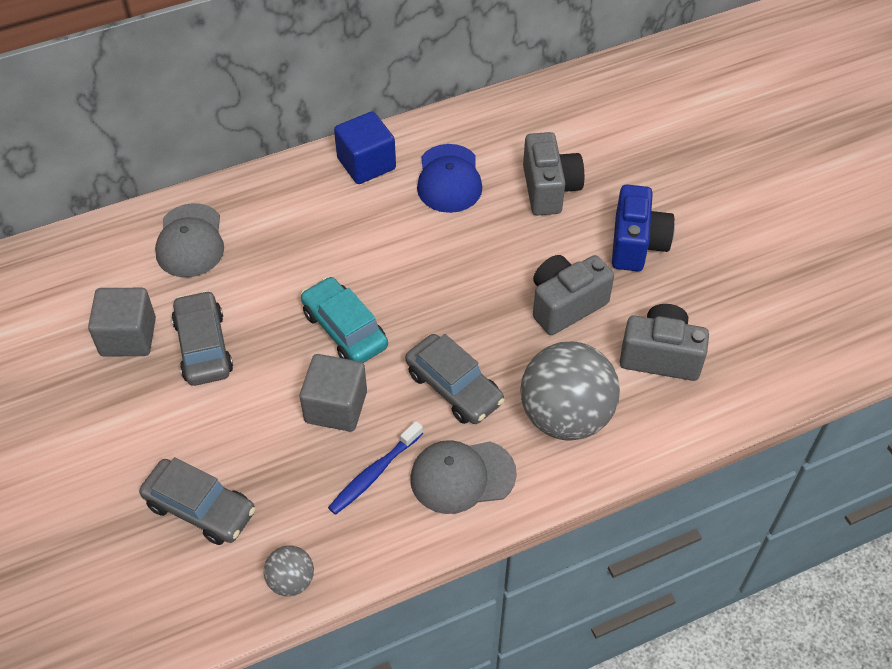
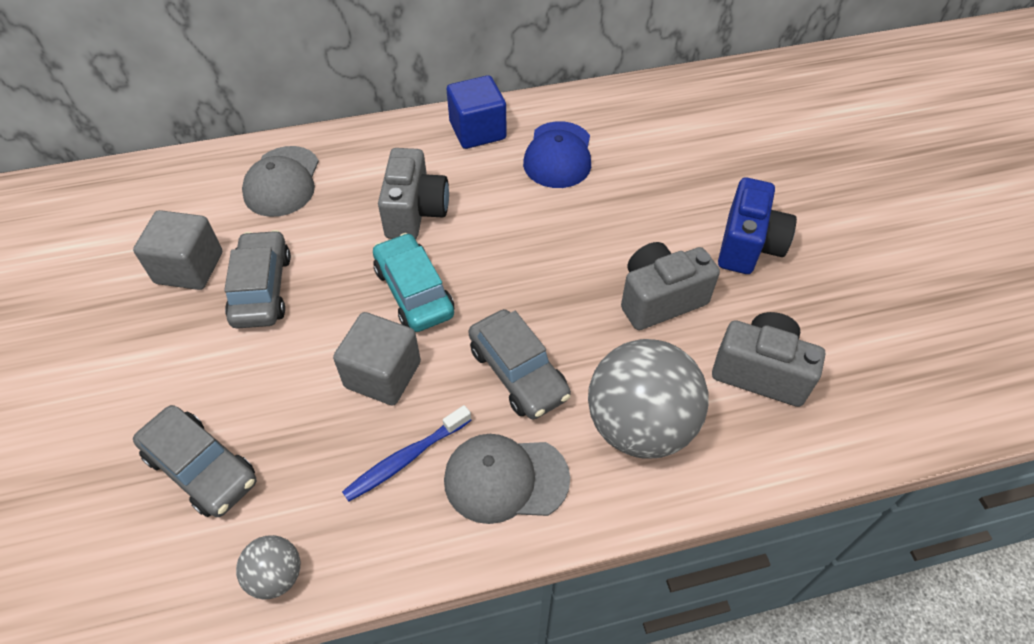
camera: 10 degrees right, 0 degrees up
(549, 189) = (661, 178): grey camera -> grey camera (415, 212)

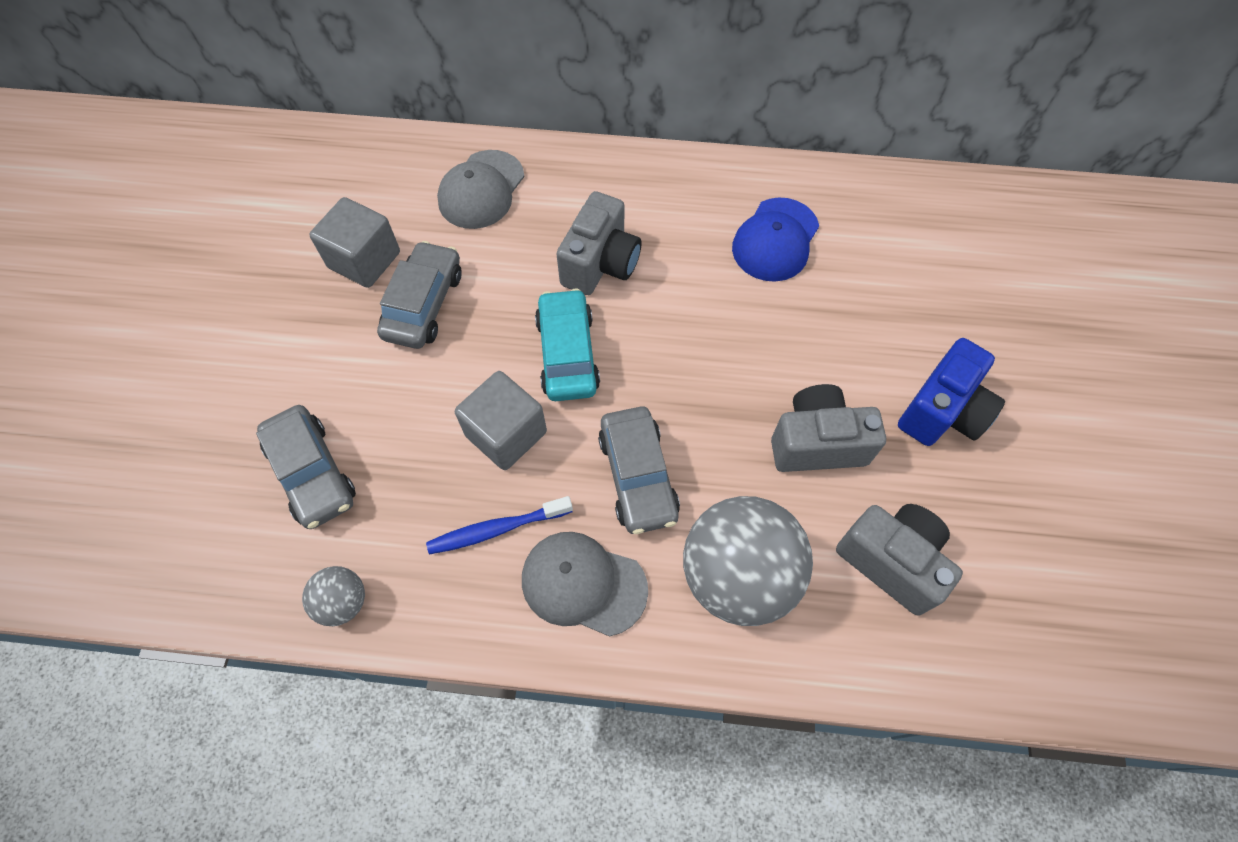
camera: 20 degrees right, 10 degrees up
(477, 131) = (700, 186): blue cube -> none

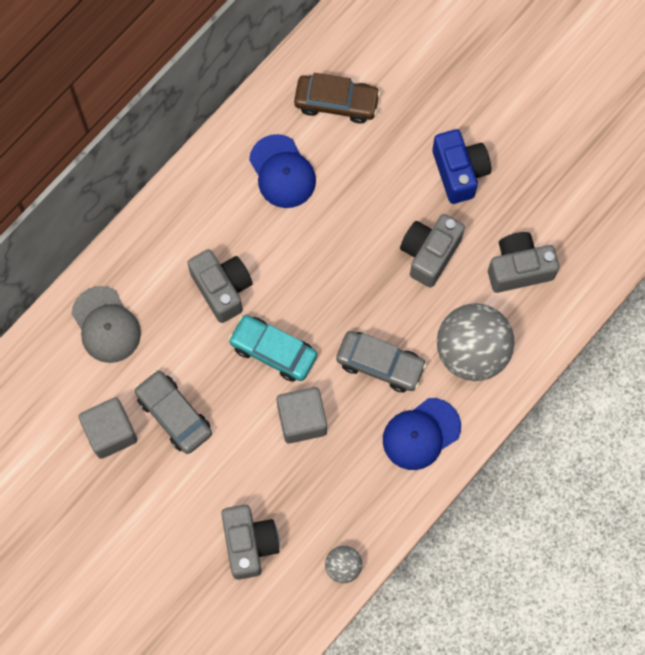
camera: 55 degrees left, 10 degrees up
(312, 473) = (249, 544): grey car -> grey camera
(496, 529) = (358, 460): blue toothbrush -> none
(583, 584) = (421, 434): grey cap -> blue cap
(897, 242) = (336, 102): none -> brown car

